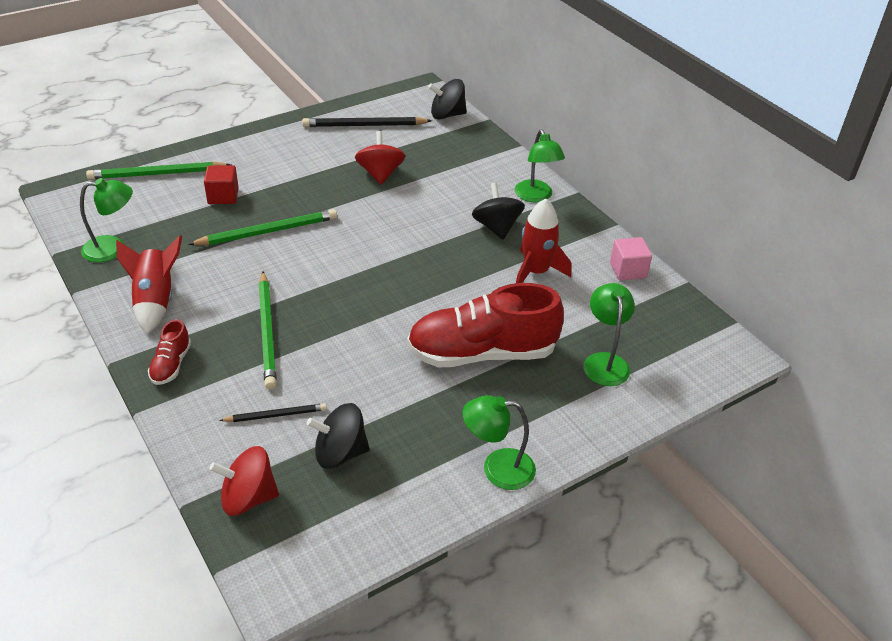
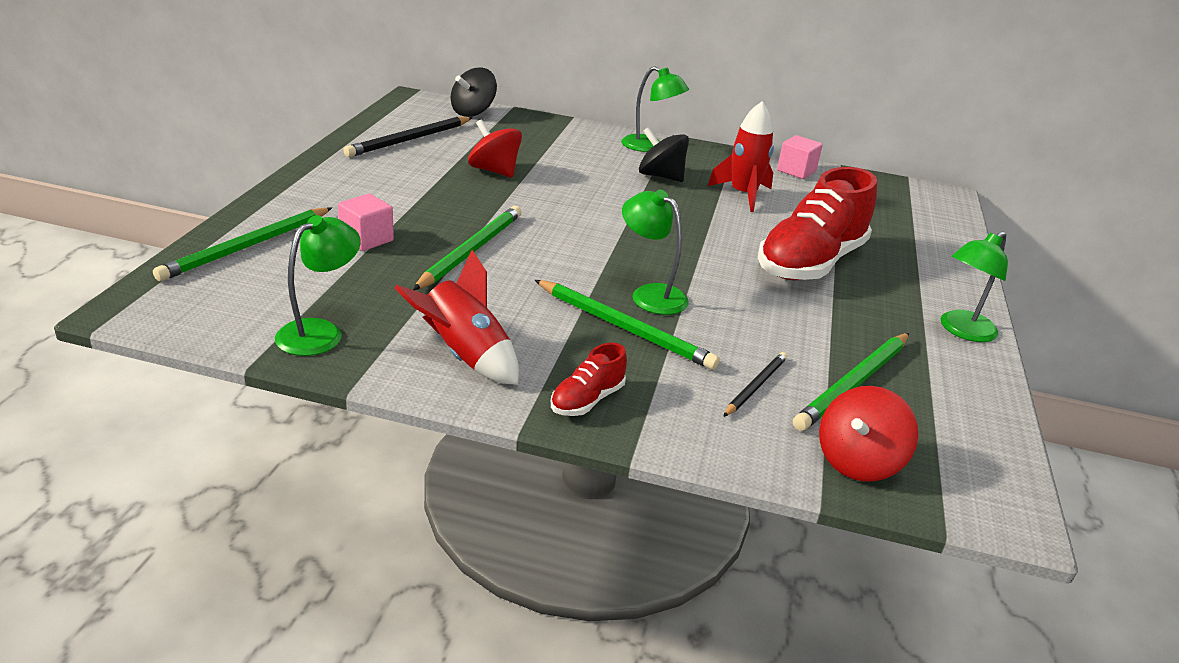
camera: 45 degrees left, 10 degrees down
(171, 365) = (587, 400): red shoe -> red shoe turned 75 degrees clockwise
(223, 196) = (366, 239): red cube -> pink cube
(340, 453) = (854, 384): black spinning top -> green pencil
(604, 361) = (889, 231): green lamp -> green lamp (650, 294)

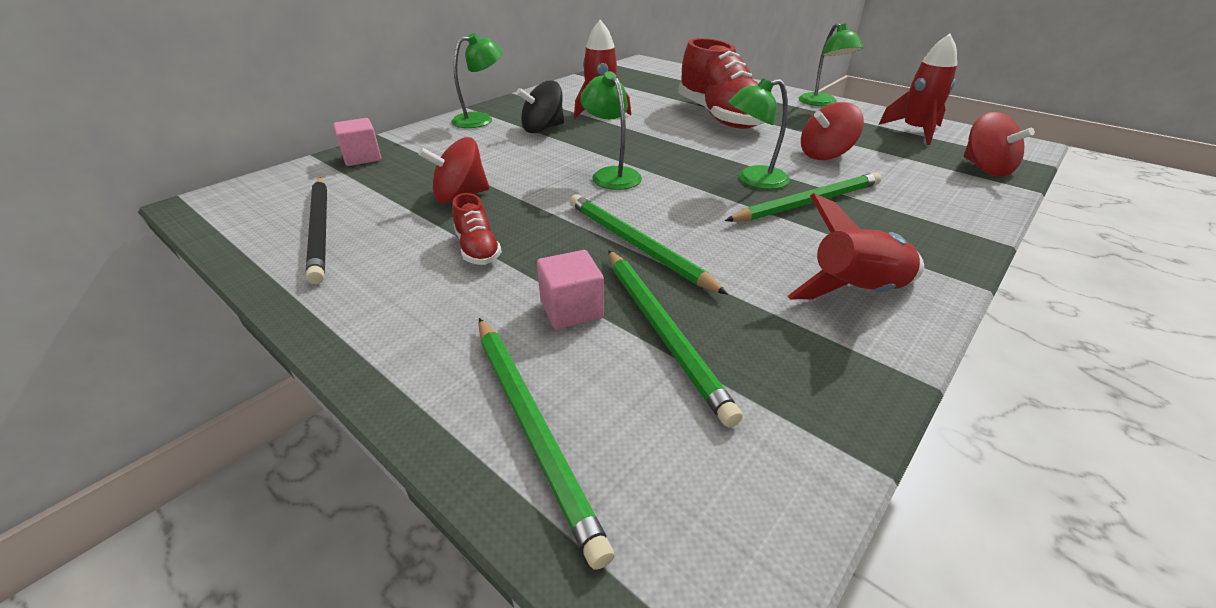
camera: 60 degrees left, 5 degrees up
(320, 332) = (800, 388): green lamp -> green lamp (611, 174)
(473, 112) = (295, 177): black spinning top -> none
(587, 400) = (928, 245): red shoe -> red shoe (477, 249)
(755, 386) = (896, 176): black pencil -> none
(769, 336) = (825, 155): none -> red spinning top
(796, 171) = (574, 86): pink cube -> pink cube (362, 158)
(854, 384) = (889, 146): green pencil -> green pencil (663, 331)
(941, 408) = (915, 131): none -> red rocket

